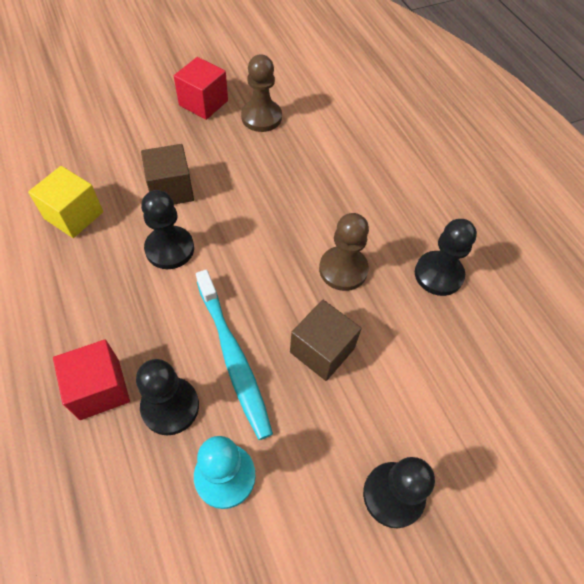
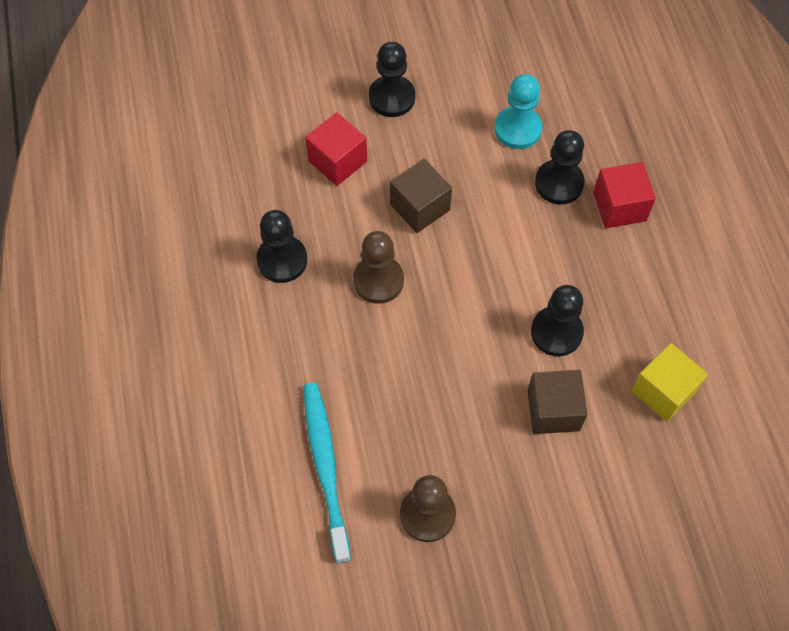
camera: 165 degrees left, 5 degrees up
(203, 103) = (504, 555): red cube -> red cube (337, 161)
(233, 358) = (501, 213): turquoise toothbrush -> turquoise toothbrush (325, 466)

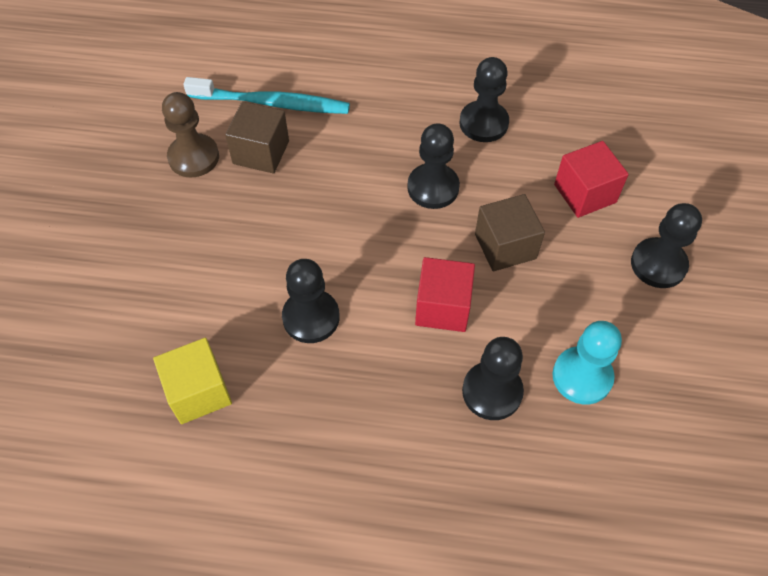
camera: 110 degrees right, 5 degrees down
(378, 280) = (433, 187): brown pawn -> black pawn
(553, 410) = (232, 283): brown cube -> brown cube (261, 152)
(619, 206) = (438, 446): red cube -> red cube (443, 307)

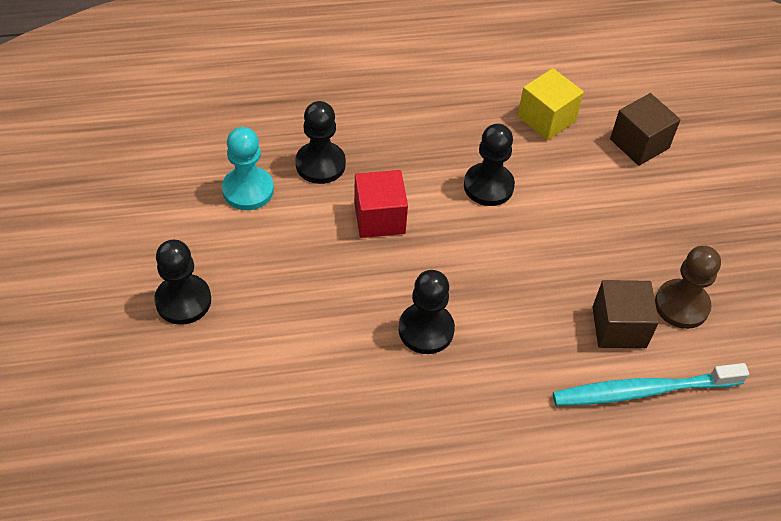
camera: 160 degrees right, 5 degrees down
(483, 123) = (395, 425): black pawn -> none
(505, 246) = (336, 285): brown cube -> brown cube (639, 144)
(585, 193) = (264, 361): red cube -> none

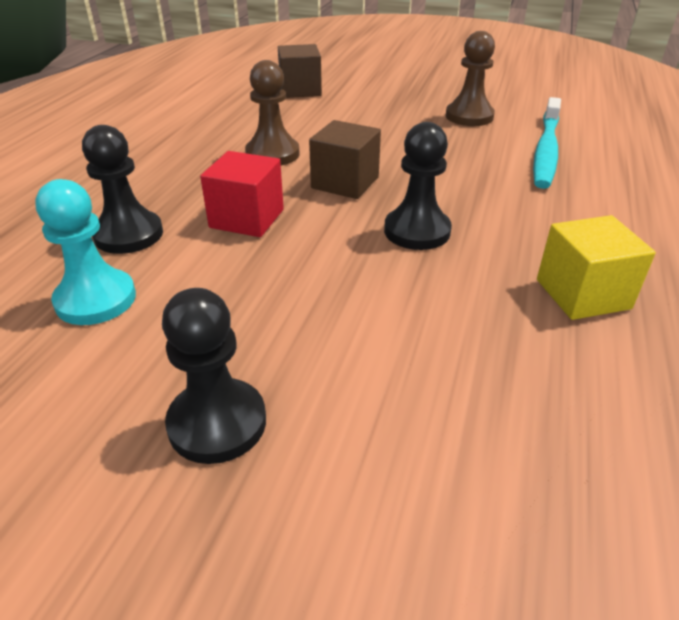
camera: 60 degrees left, 15 degrees down
(488, 186) = (272, 154): black pawn -> brown pawn
(546, 119) = (231, 113): yellow cube -> yellow cube (582, 294)
(619, 327) = (475, 143): brown cube -> brown cube (345, 183)

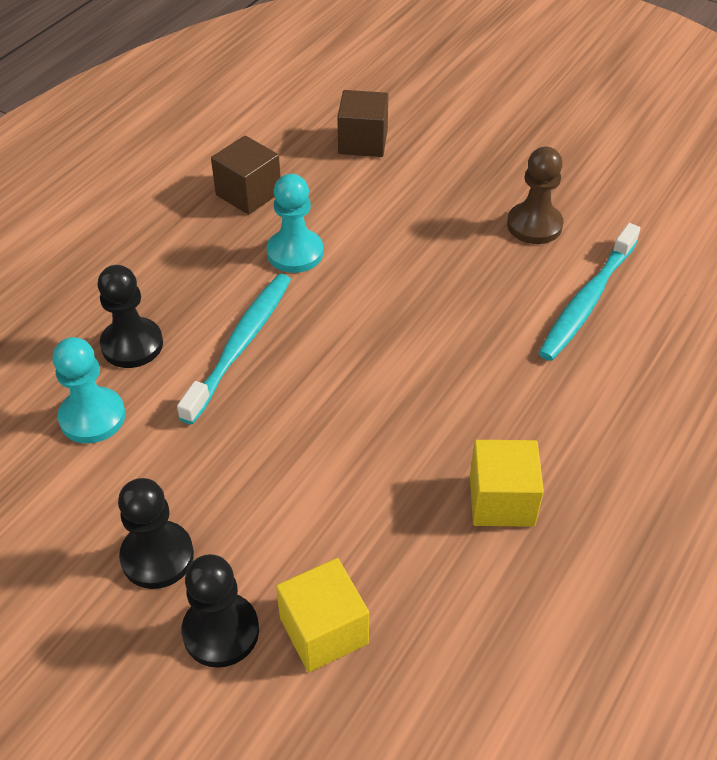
camera: 15 degrees right, 10 degrees up
(247, 218) = (241, 344): red cube -> turquoise toothbrush
(272, 154) = (295, 253): brown pawn -> turquoise pawn
(345, 183) = (351, 311): brown cube -> brown cube (248, 193)
(417, 231) = (391, 393): black pawn -> black pawn (221, 631)
(472, 462) = (324, 630): none -> yellow cube

